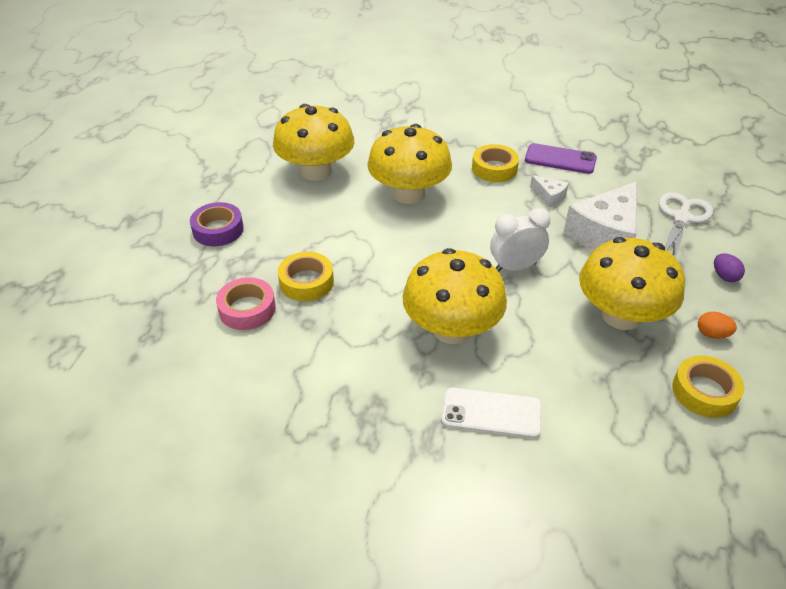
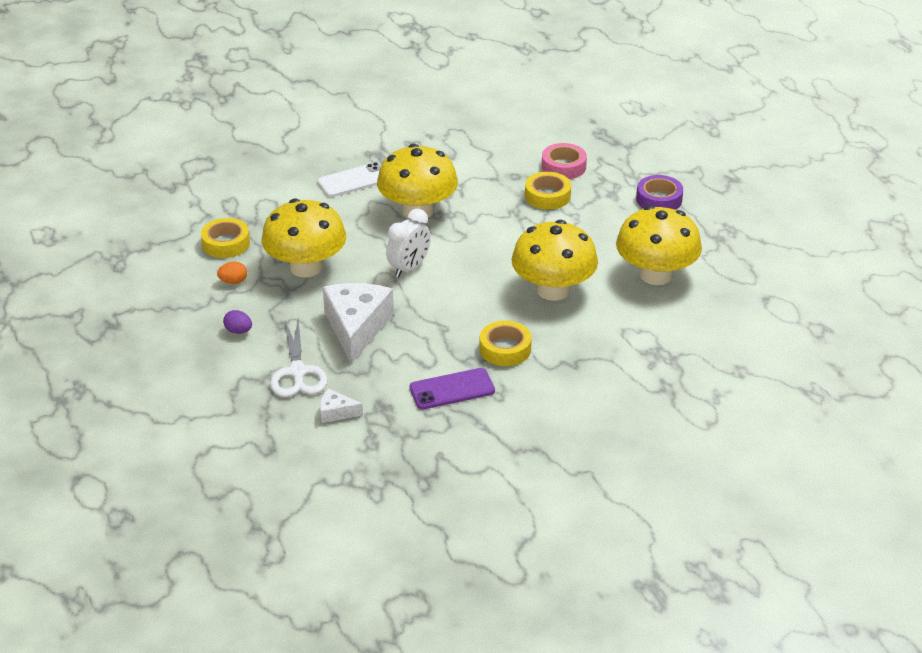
camera: 145 degrees right, 5 degrees down
(549, 196) = (431, 342): white cheese -> white cheese (336, 412)

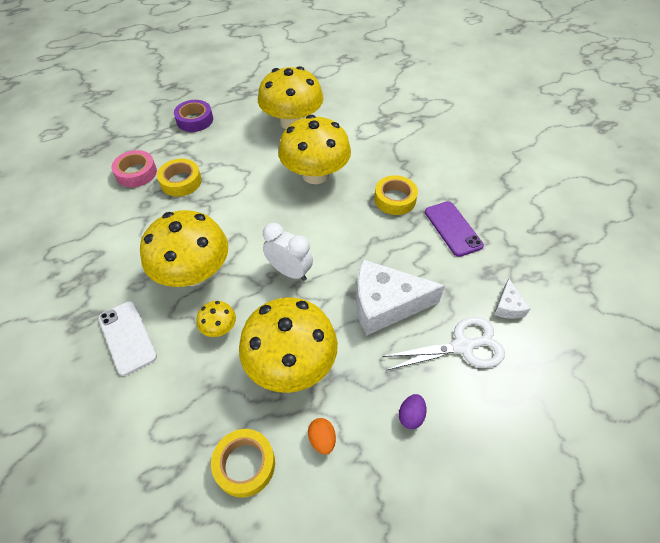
camera: 95 degrees left, 15 degrees up
(352, 227) = (219, 328): none -> yellow mushroom

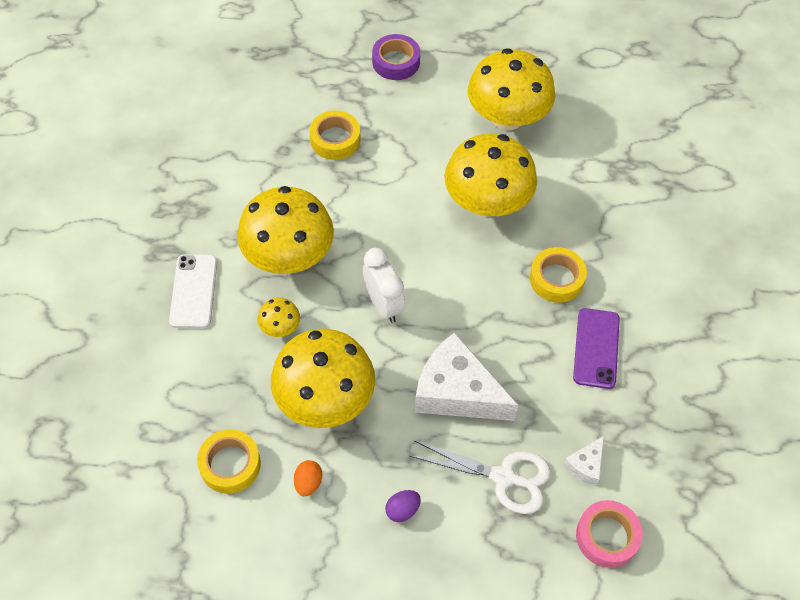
camera: 30 degrees right, 5 degrees up
(136, 173) = (295, 106): pink tape -> pink tape (607, 536)

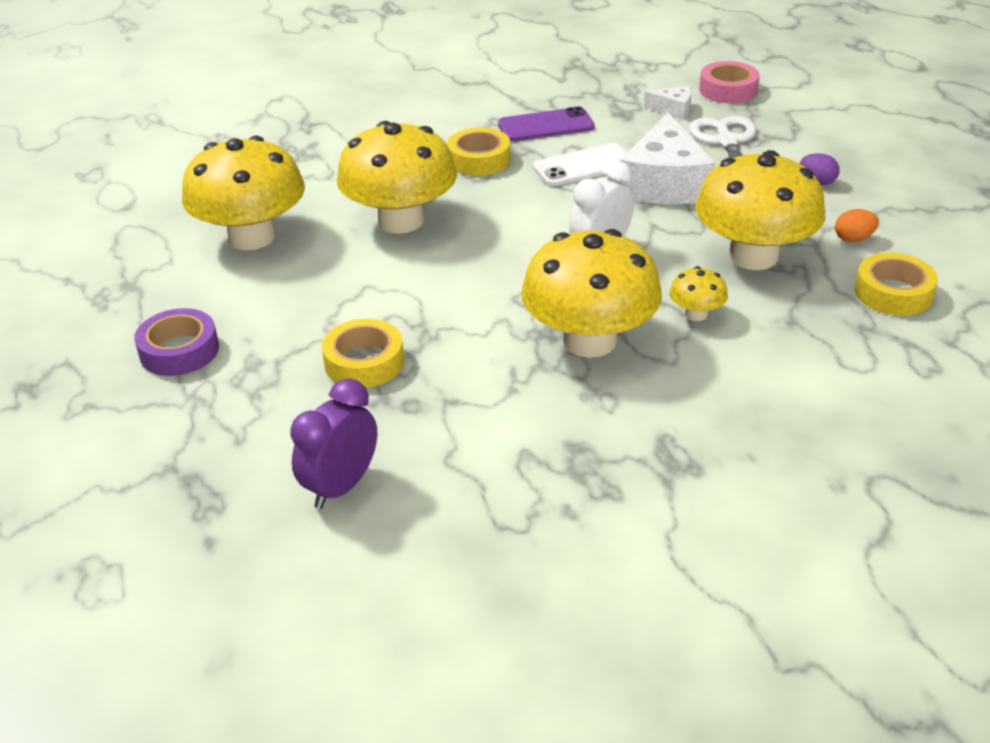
camera: 110 degrees left, 20 degrees down
(194, 291) = (711, 403): white phone -> white phone (583, 166)
(238, 104) = (341, 487): none -> purple clock

